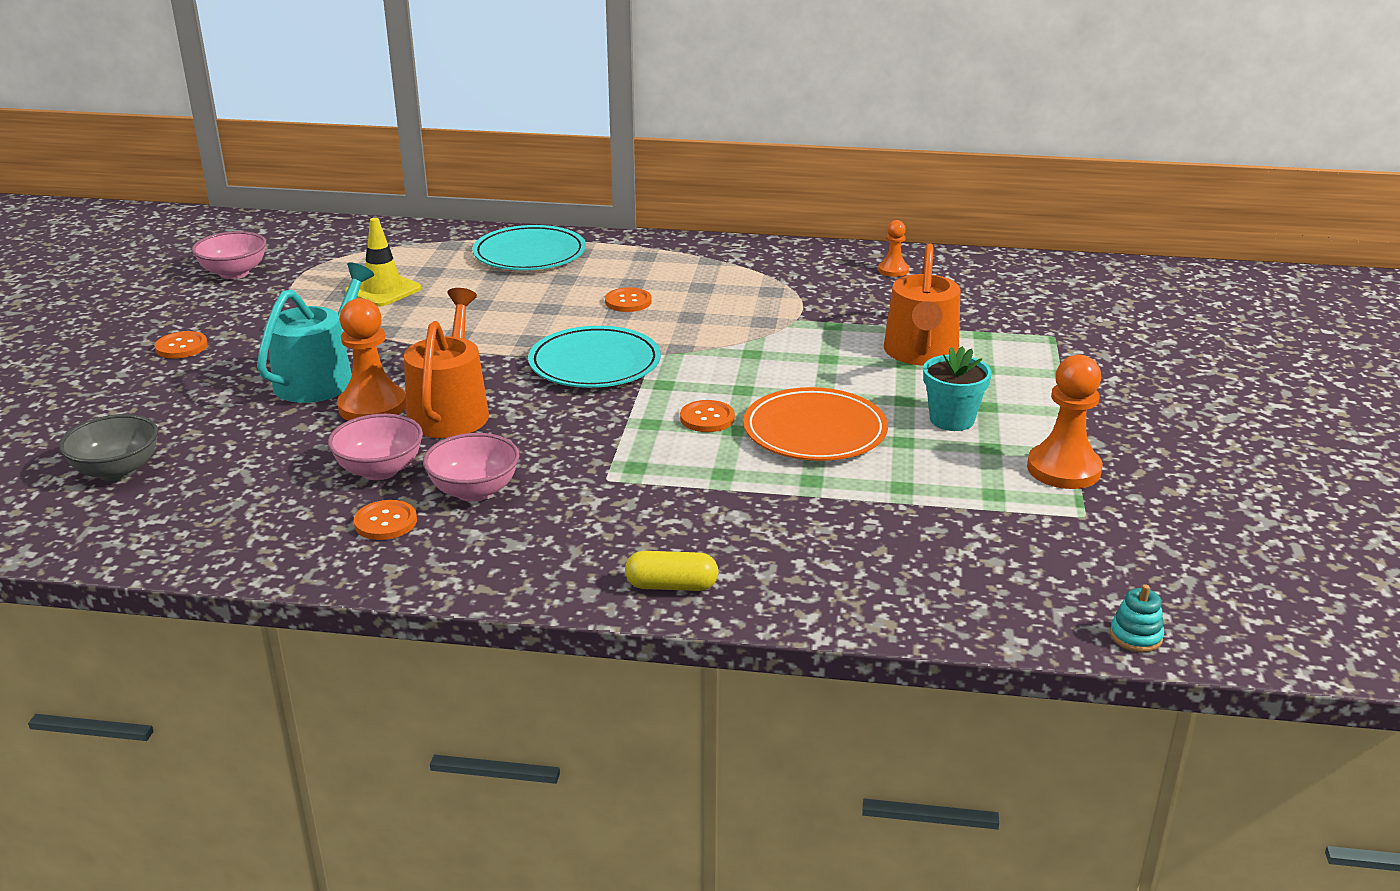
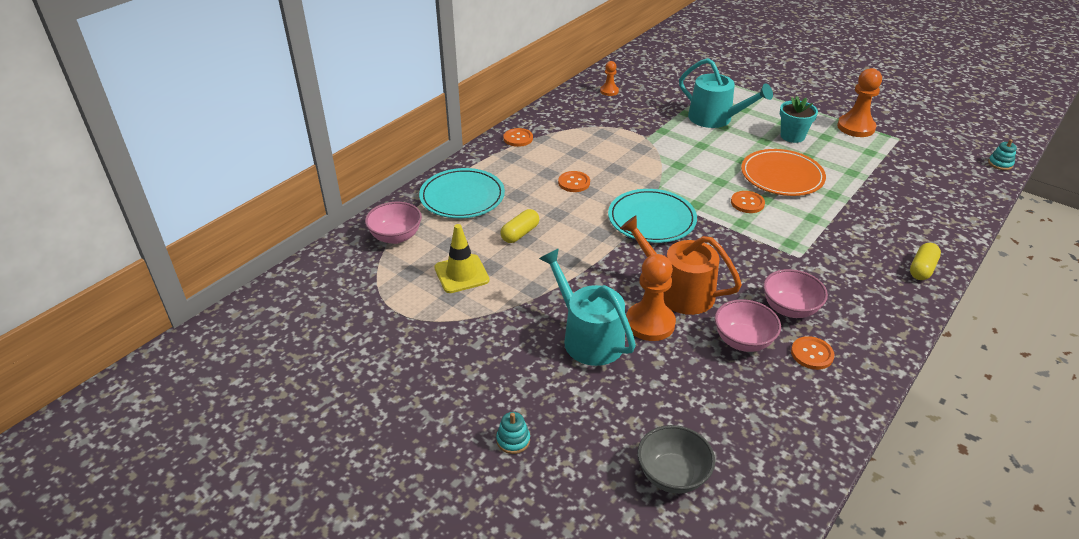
camera: 60 degrees left, 10 degrees up
(132, 379) = (513, 440): none -> turquoise stacking toy
(181, 347) = (474, 400): orange button -> orange button (518, 138)
(234, 273) = (350, 342): pink bowl -> pink bowl (396, 236)
(487, 299) = (520, 233): none -> yellow capsule
(921, 353) = (715, 119): orange watering can -> turquoise watering can

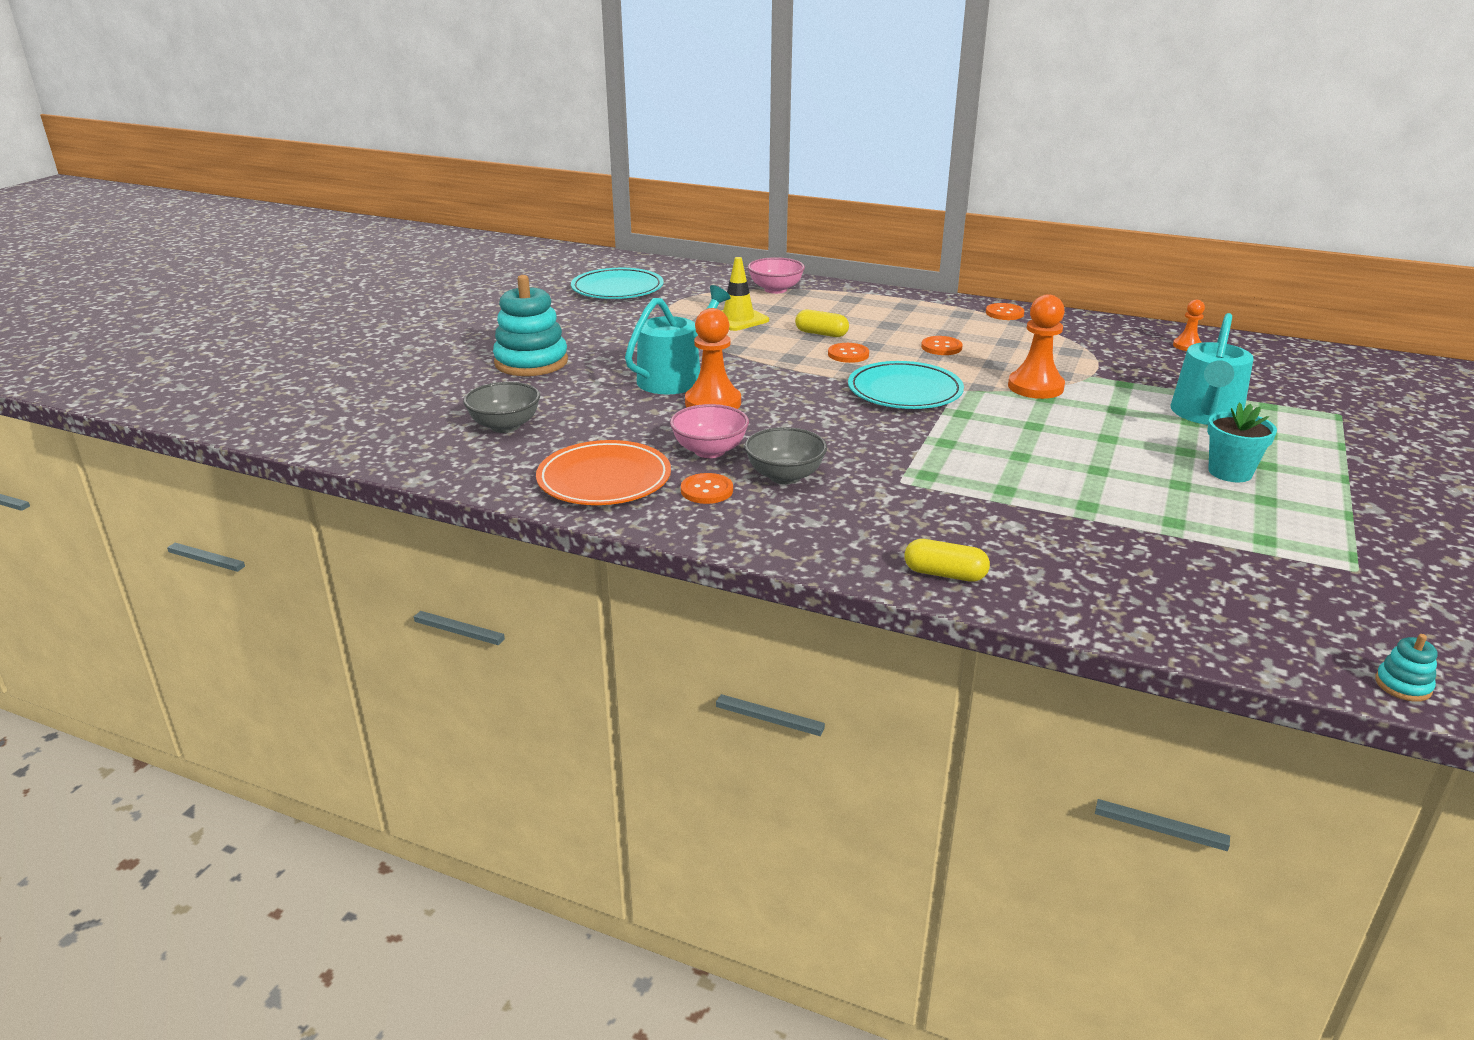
camera: 75 degrees right, 10 degrees down
(462, 197) = (863, 304): turquoise plate -> turquoise plate (617, 289)
(513, 440) = (531, 362): turquoise stacking toy -> turquoise stacking toy, size x2.36
(678, 291) = (776, 413): orange watering can -> none
(747, 203) = (997, 444): orange button -> orange button (848, 354)
(782, 176) = (1096, 466): orange plate -> orange plate (604, 479)
(790, 308) = (785, 476): pink bowl -> grey bowl
(856, 127) = (1339, 527): orange pawn -> orange pawn (1035, 387)

